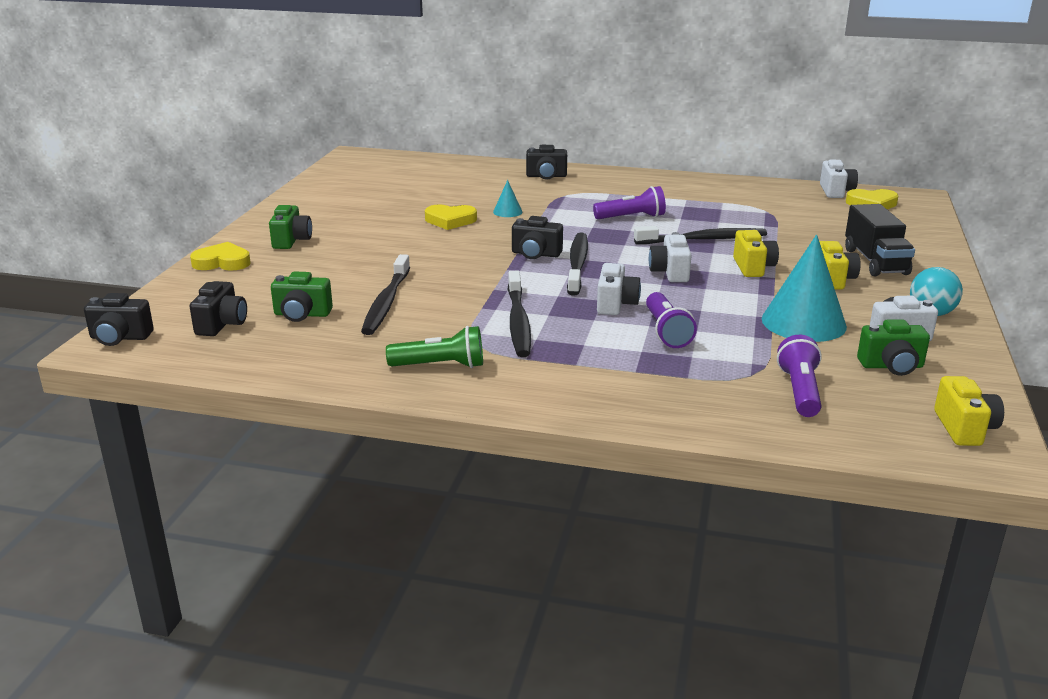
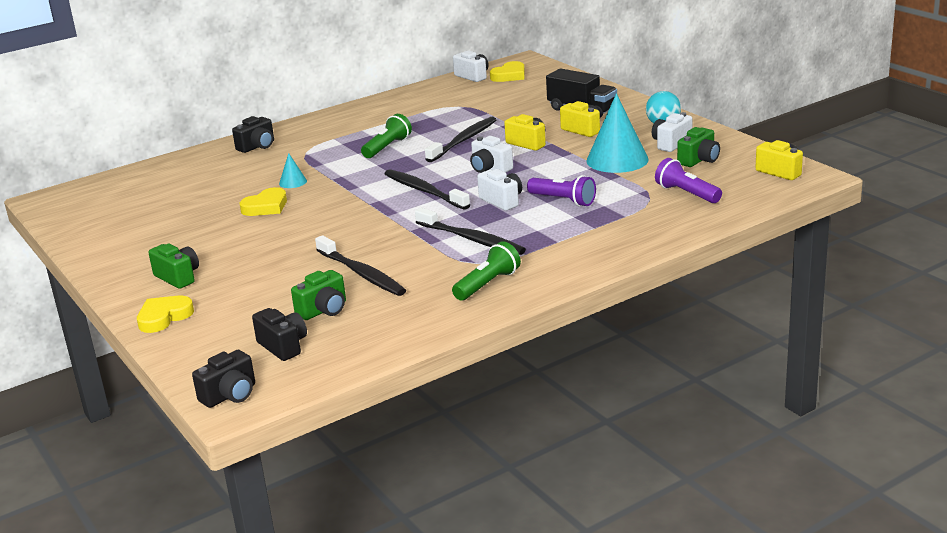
camera: 45 degrees left, 0 degrees up
(536, 254) = (383, 198): black camera -> none
(631, 217) = (387, 147): purple flashlight -> green flashlight

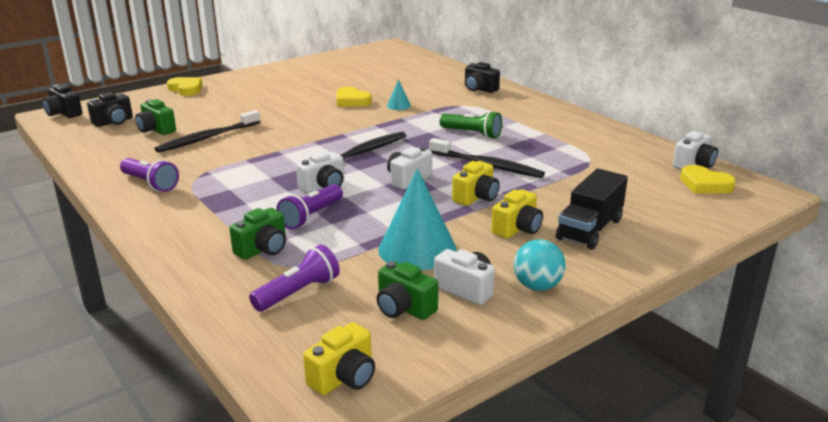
camera: 85 degrees right, 0 degrees up
(178, 277) = (243, 87): green camera -> green camera (263, 249)
(471, 239) = (245, 175): black toothbrush -> none
(487, 284) = (150, 184): green flashlight -> purple flashlight

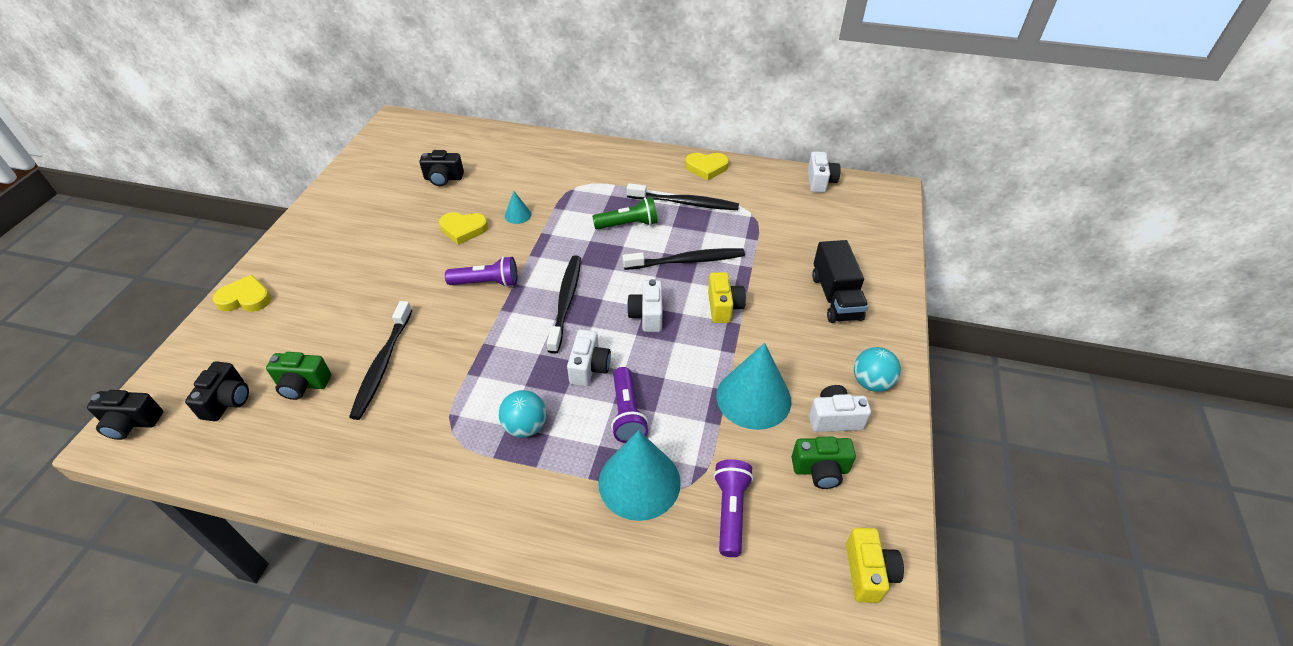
camera: 40 degrees left, 20 degrees up
(150, 184) = (413, 469): purple flashlight -> purple flashlight (486, 283)
(239, 194) = (525, 426): none -> turquoise ball
(263, 249) = (639, 482): green camera -> turquoise cone
(479, 89) = (563, 156): black camera -> black camera (443, 178)
(517, 229) = (792, 327): yellow camera -> none
(538, 138) = (684, 203): none -> black toothbrush
(705, 184) = (849, 202): yellow heart -> yellow heart (706, 168)

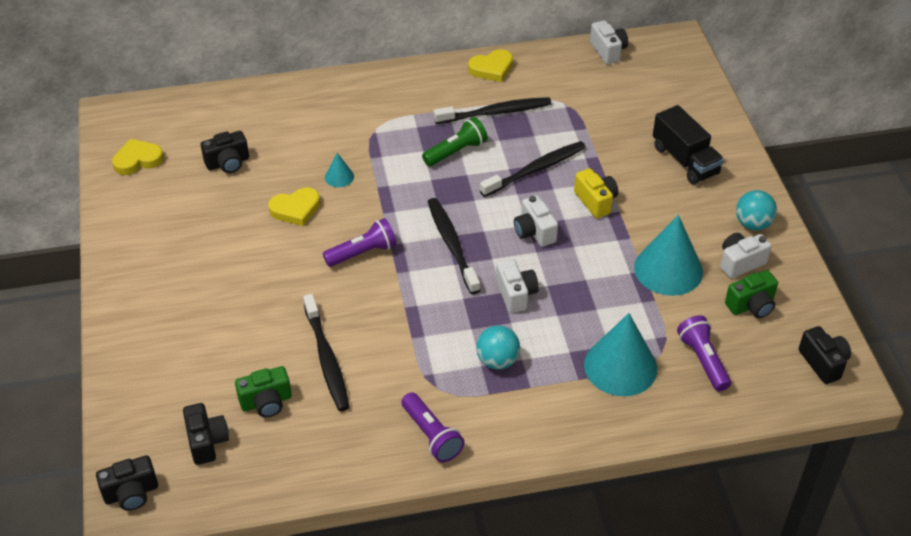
camera: 25 degrees left, 0 degrees up
(245, 298) = (130, 350): yellow heart -> yellow heart (138, 160)
(627, 413) = (574, 319): purple flashlight -> purple flashlight (431, 435)
(868, 573) = (823, 363): yellow camera -> black camera

